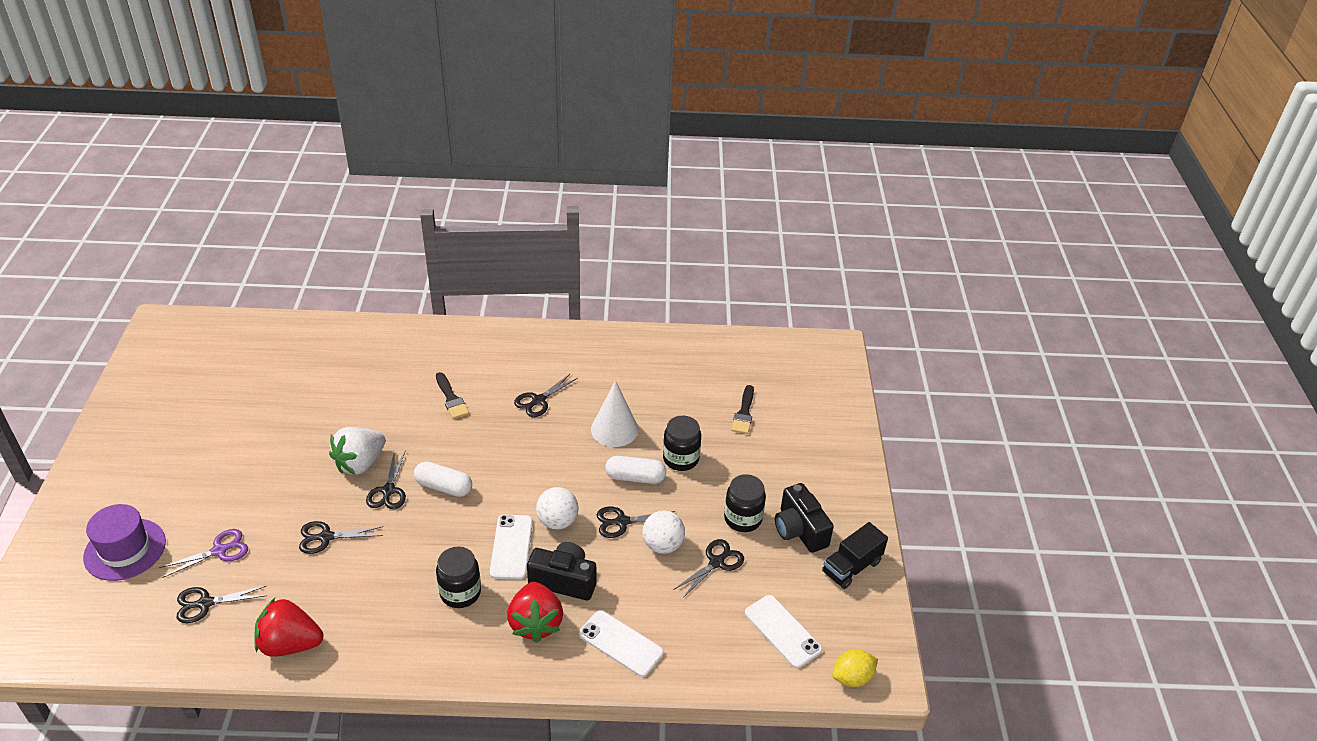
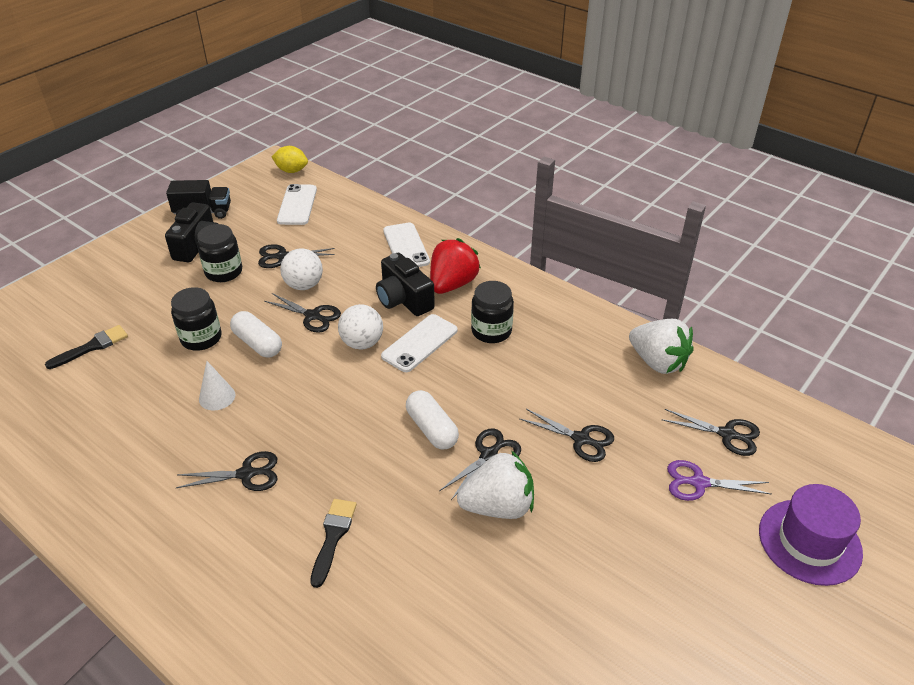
camera: 140 degrees left, 0 degrees up
(290, 644) = (657, 362): red strawberry -> white strawberry
(614, 429) = (217, 397): white cone -> white cone, size x0.61

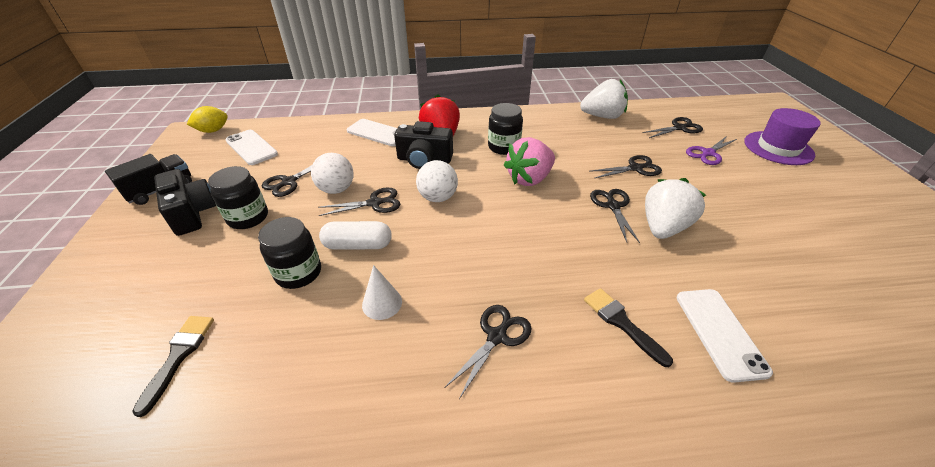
camera: 45 degrees left, 0 degrees up
(420, 343) = (474, 176): white phone -> white phone (720, 332)
(431, 429) = (561, 215): white capsule -> none
(461, 378) = (529, 179): none -> pink strawberry

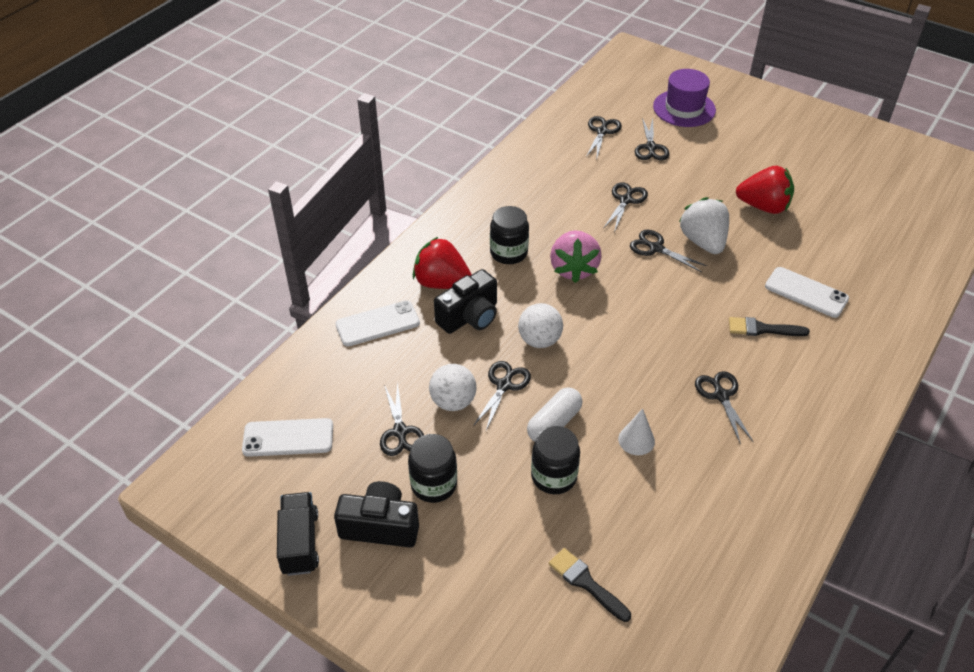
camera: 50 degrees left, 5 degrees up
(213, 131) = (200, 460): yellow lemon -> none
(602, 116) = (532, 159): white strawberry -> none
(708, 153) = (650, 147): purple scissors -> black scissors
(768, 242) = (763, 206): none -> red strawberry

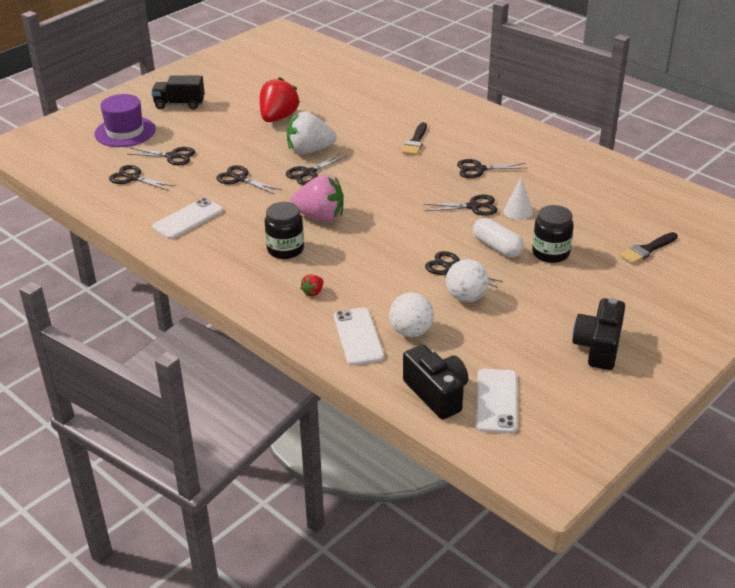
camera: 80 degrees left, 10 degrees down
(300, 543) = (616, 395): black truck -> black truck (179, 104)
(400, 432) = (496, 330): black scissors -> black scissors (473, 207)
(434, 484) = (556, 314): black jar -> none
(442, 283) = (313, 292): red strawberry -> red strawberry, size x0.44
(469, 317) = (364, 279): black camera -> black camera (437, 394)
(539, 340) = (403, 244): white ball -> white ball (411, 331)
(806, 292) = (382, 118): white phone -> white phone (188, 219)

